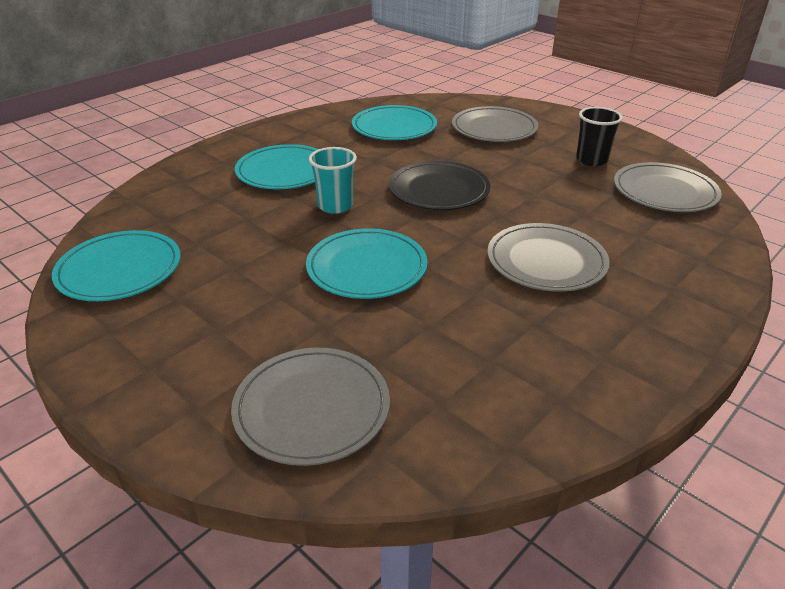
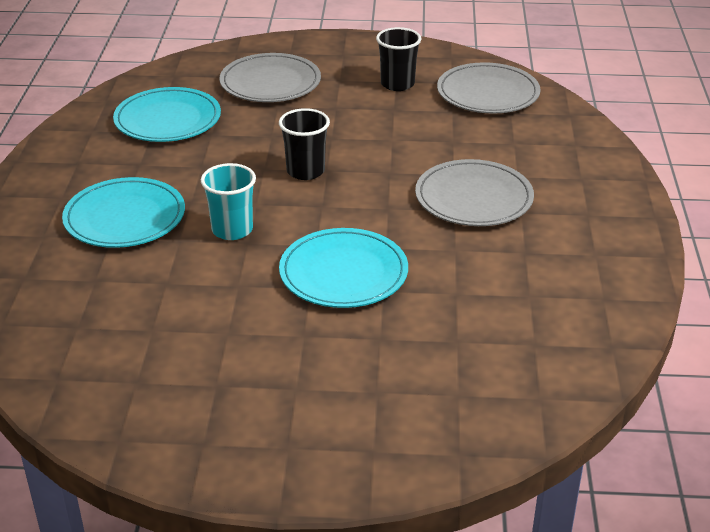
camera: 40 degrees left, 0 degrees up
(119, 270) = (116, 392): turquoise plate -> none
(312, 408) = (456, 399): grey plate -> none
(439, 190) = (305, 171): black plate -> black cup

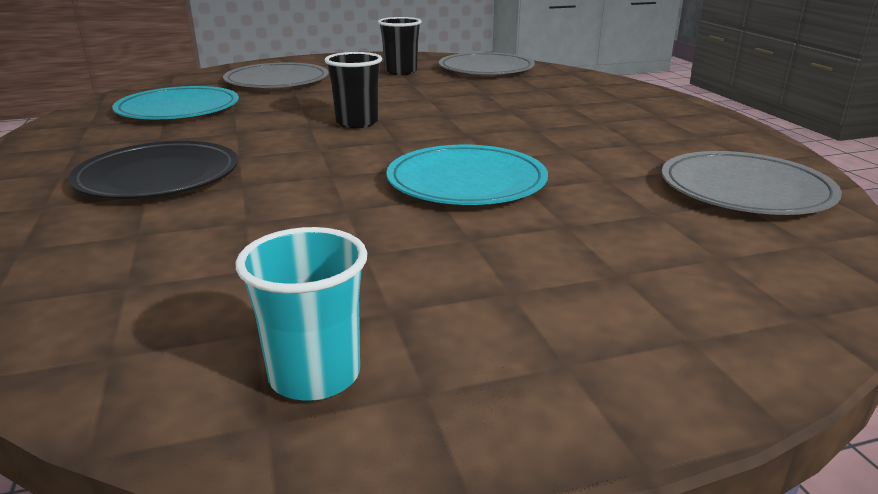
camera: 20 degrees left, 10 degrees down
(125, 217) = (158, 177): turquoise plate -> black plate
(232, 230) = (305, 169): turquoise cup -> turquoise cup (315, 375)
(473, 198) = (544, 119): grey plate -> grey plate (745, 190)

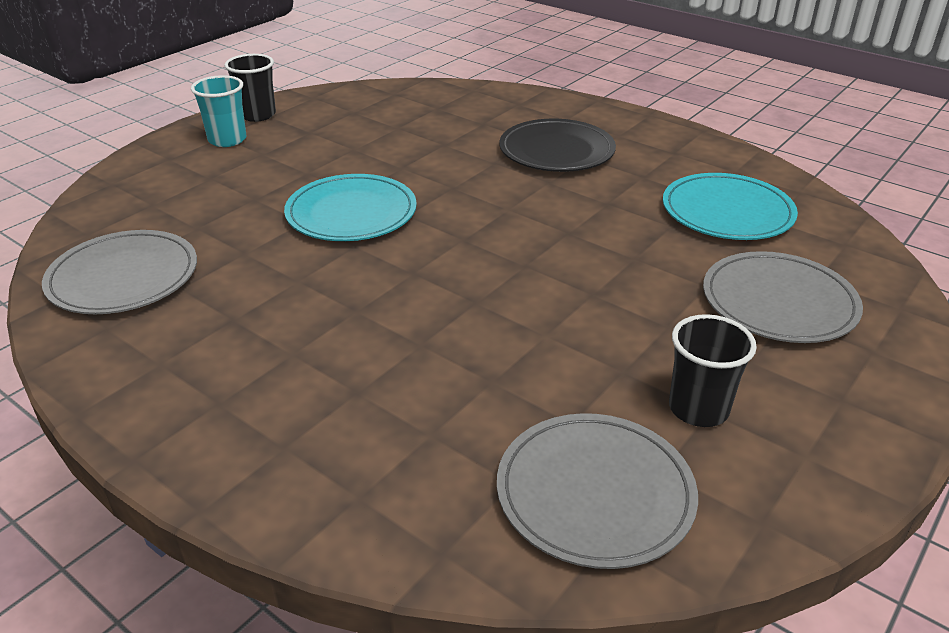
camera: 145 degrees right, 10 degrees up
(315, 375) = (313, 109): turquoise cup -> turquoise cup (227, 140)
(357, 123) = (537, 252): black cup -> black cup (257, 115)

